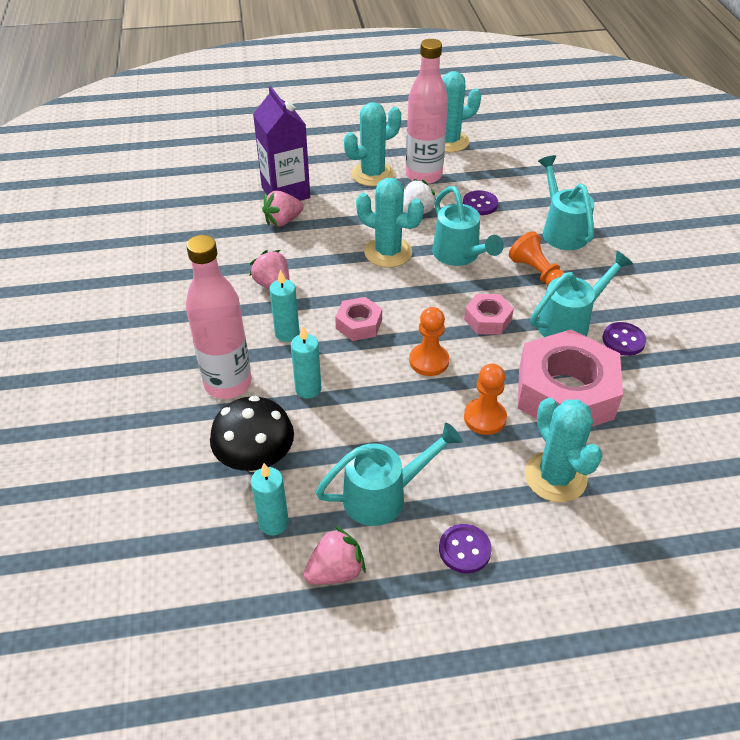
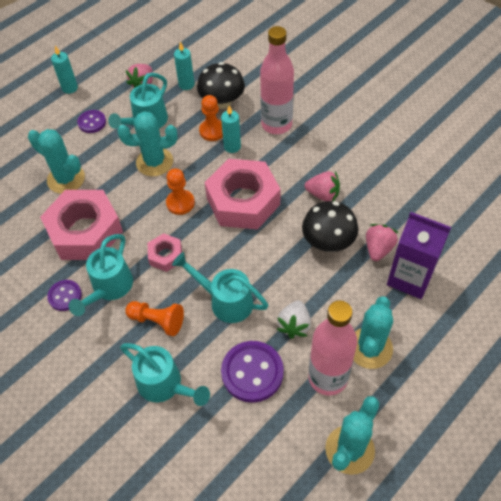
camera: 145 degrees right, 10 degrees up
(287, 333) = (278, 169): turquoise candle -> turquoise candle (70, 88)
(318, 248) = (328, 242): none -> black mushroom
(359, 324) = (243, 201): pink nut -> pink nut, size x2.09
(388, 252) = (278, 269): turquoise cactus -> turquoise cactus (154, 162)
(480, 204) = (252, 372): purple button -> purple button, size x1.74
(484, 418) = (123, 188): orange pawn -> orange pawn (212, 131)

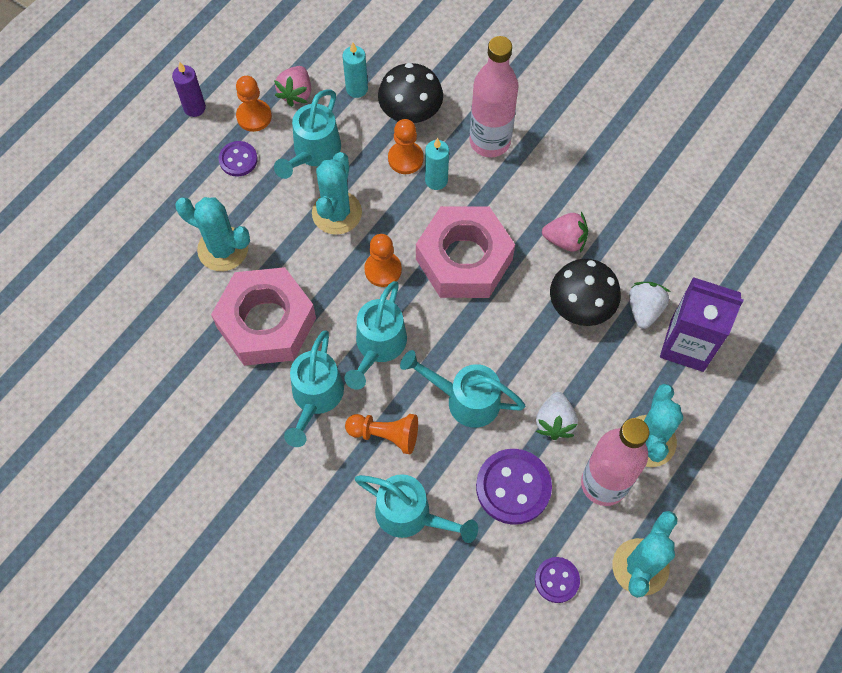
camera: 10 degrees left, 10 degrees up
(65, 296) = (261, 414): purple button -> purple button (557, 580)
(70, 88) = (194, 108): turquoise candle -> purple candle
(110, 96) = (254, 116): none -> orange pawn
(154, 162) = (337, 213): turquoise cactus -> turquoise cactus turned 60 degrees counterclockwise
(165, 255) = (378, 346): pink nut -> turquoise watering can
(378, 249) = (644, 309): pink strawberry -> white strawberry

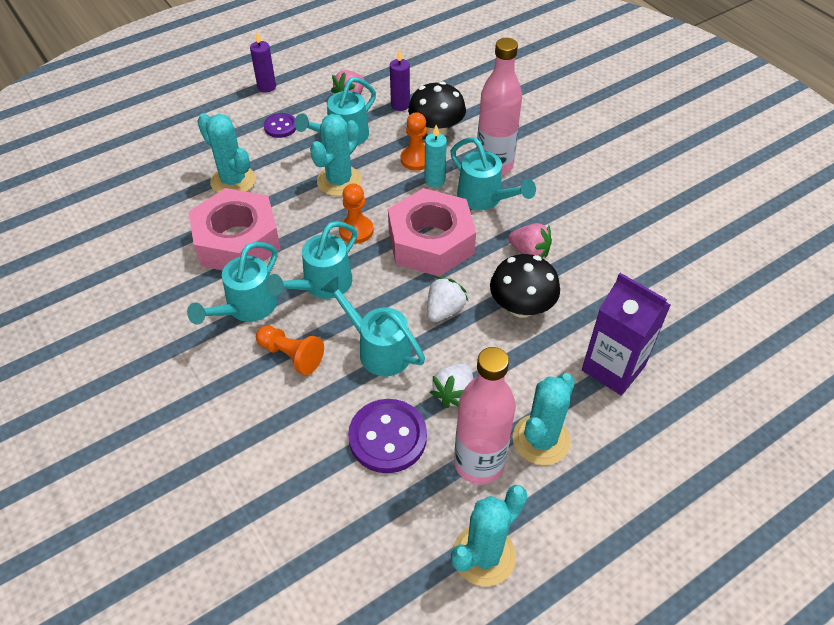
camera: 20 degrees right, 15 degrees down
(254, 116) = (309, 103): orange pawn -> none
(357, 89) = (400, 105): turquoise candle -> purple candle
(410, 515) = (278, 429): turquoise watering can -> turquoise watering can (484, 198)
(557, 580) = (391, 537): purple button -> none
(644, 309) = (582, 326): white strawberry -> white strawberry (444, 310)

